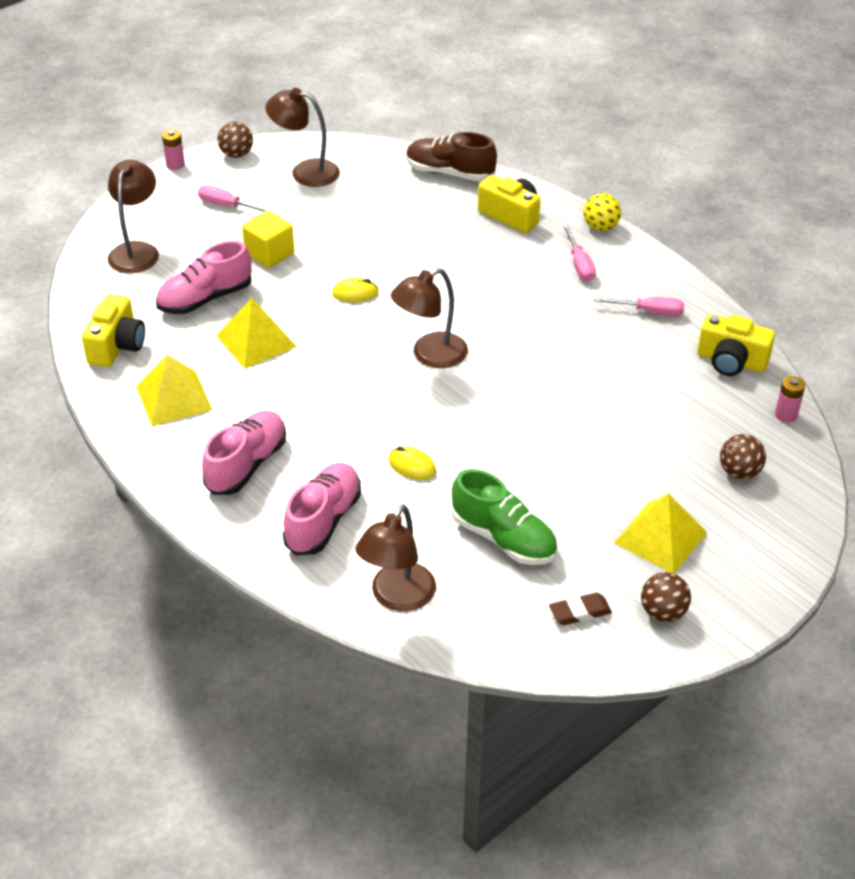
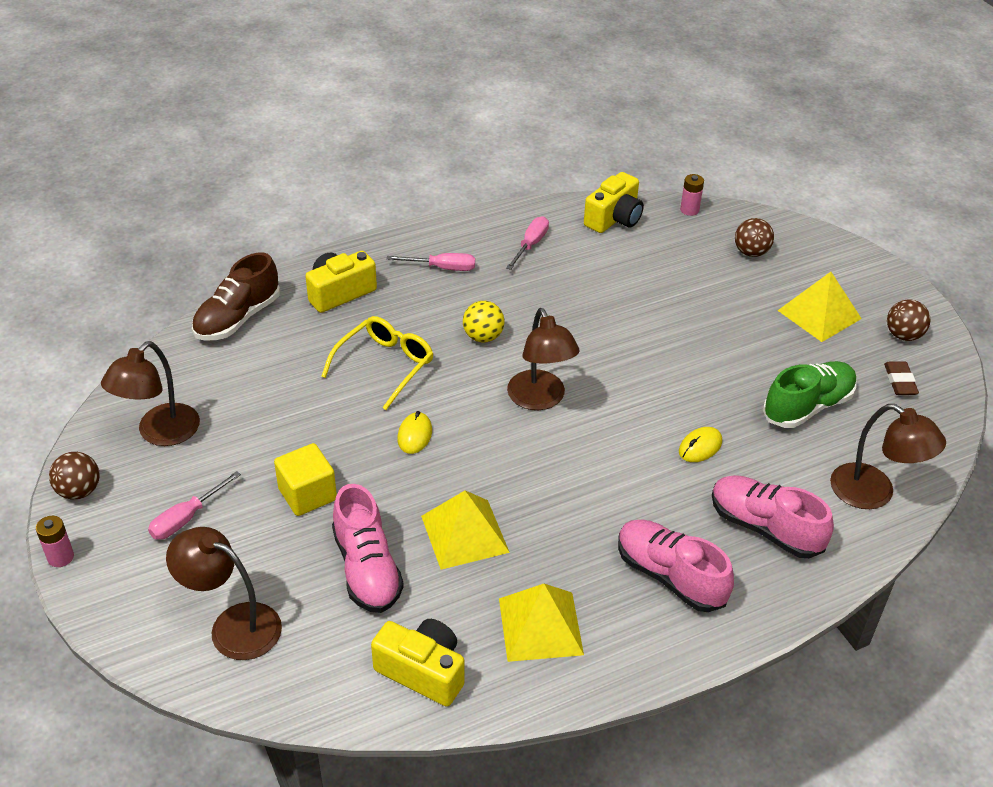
camera: 75 degrees left, 0 degrees up
(430, 260) = (385, 366): none -> yellow glasses
(600, 227) = (390, 241): yellow ball -> yellow ball (483, 337)

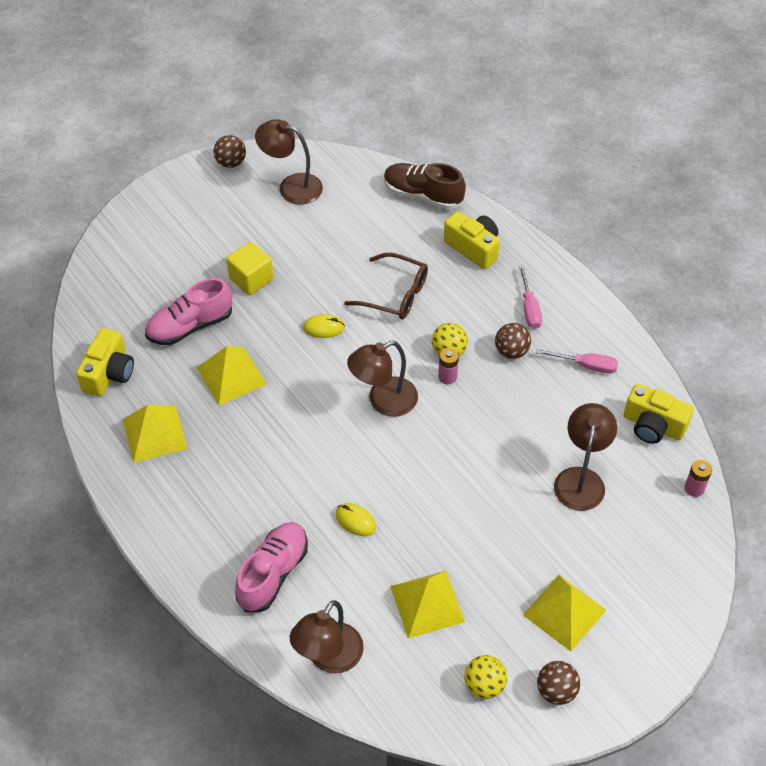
camera: 80 degrees right, 10 degrees up
(60, 557) = (175, 171): pink battery -> pink battery (447, 377)
(187, 518) = (218, 222): pink screwdriver -> none
(233, 625) = (133, 268): brown lamp -> brown lamp (581, 479)
(385, 366) = (395, 294): yellow glasses -> brown glasses
(669, 576) = (212, 509): pink shoe -> none
(751, 252) = (643, 547): brown ball -> brown ball (511, 351)
(807, 406) = (427, 603): green shoe -> yellow pyramid
(900, 381) = (484, 685): brown eraser -> yellow ball

